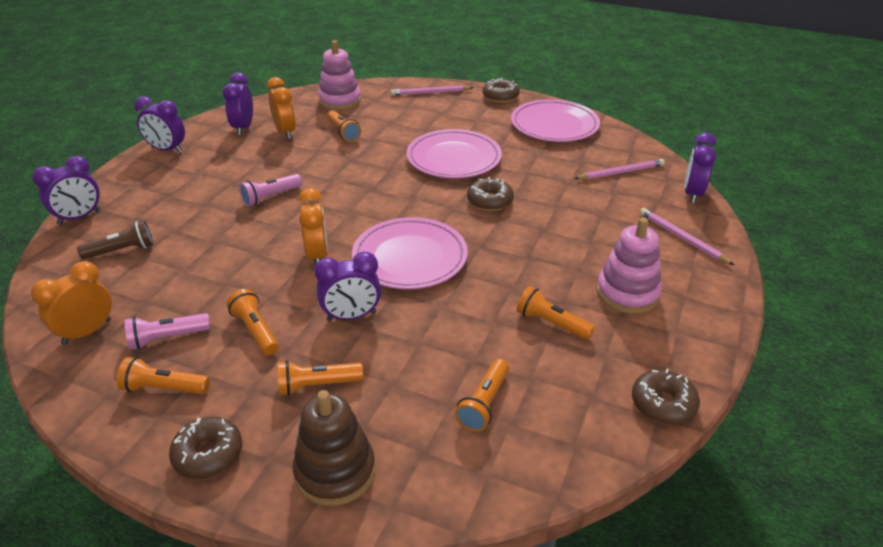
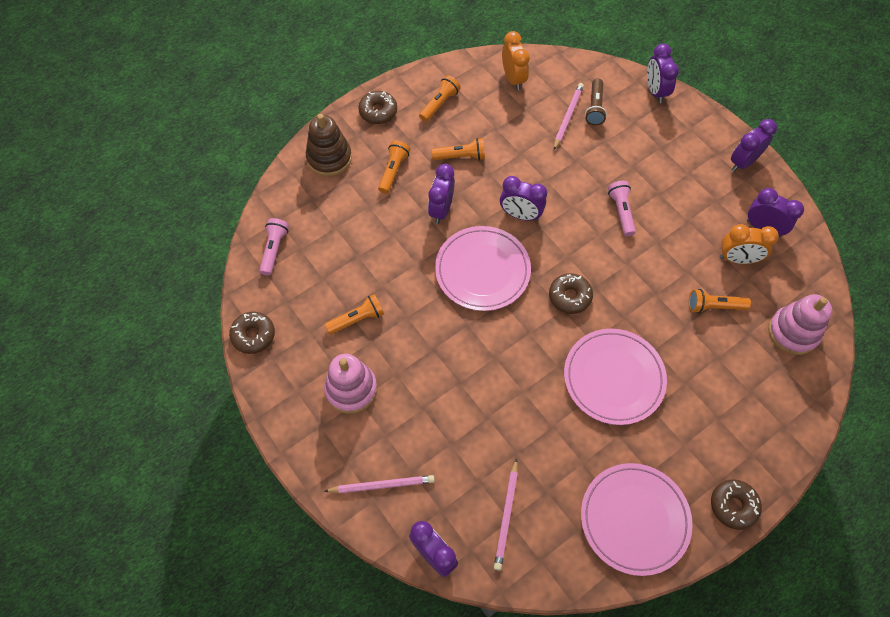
camera: 120 degrees right, 25 degrees up
(167, 338) = (482, 113): pink flashlight -> pink flashlight (274, 250)
(317, 255) = (520, 215): orange clock -> purple clock
(430, 93) = (776, 433): pink pencil -> pink pencil (567, 117)
(484, 403) = (322, 243): orange flashlight -> none
(490, 201) = (524, 367): brown donut -> brown donut (569, 296)

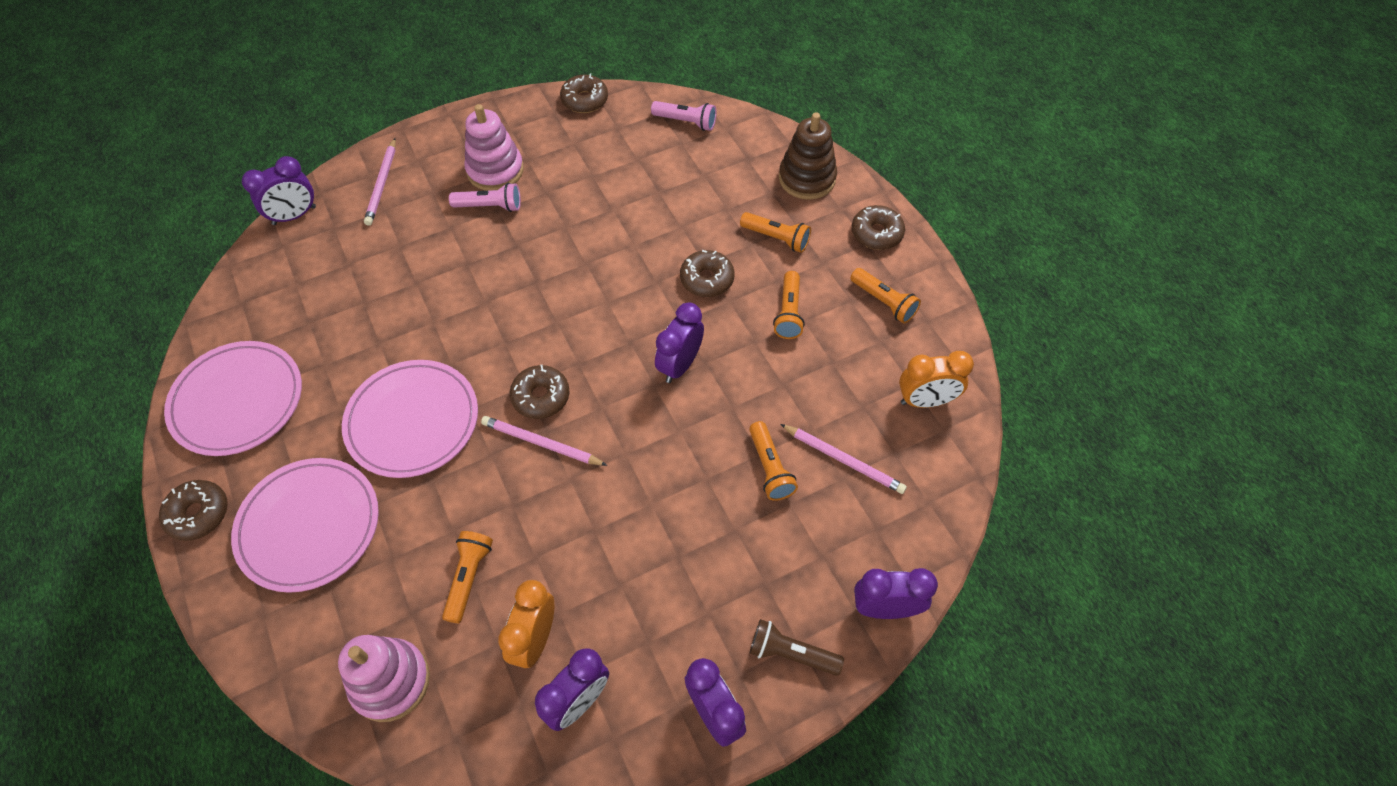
camera: 100 degrees right, 5 degrees down
(357, 319) = (576, 183): orange flashlight -> orange flashlight (770, 468)
(441, 209) = (707, 279): purple clock -> brown donut
(482, 270) = (606, 308): pink plate -> pink plate (309, 526)
(506, 516) = (301, 281): pink pencil -> pink pencil (541, 443)
(595, 108) = (858, 503): brown flashlight -> brown flashlight (791, 653)
(621, 212) = (657, 493): pink flashlight -> pink flashlight (490, 206)

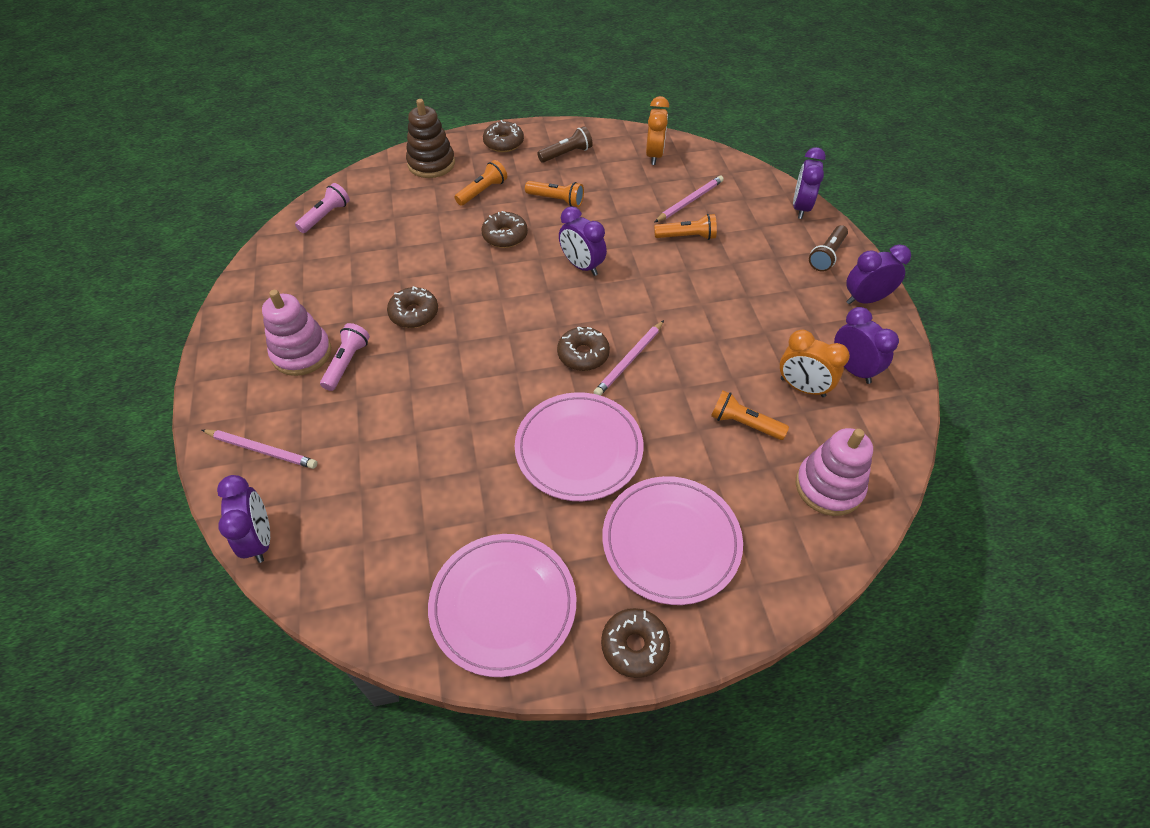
camera: 75 degrees left, 5 degrees down
(584, 100) = (251, 276): brown donut -> brown donut (414, 313)
(883, 302) = (566, 154): orange flashlight -> brown flashlight

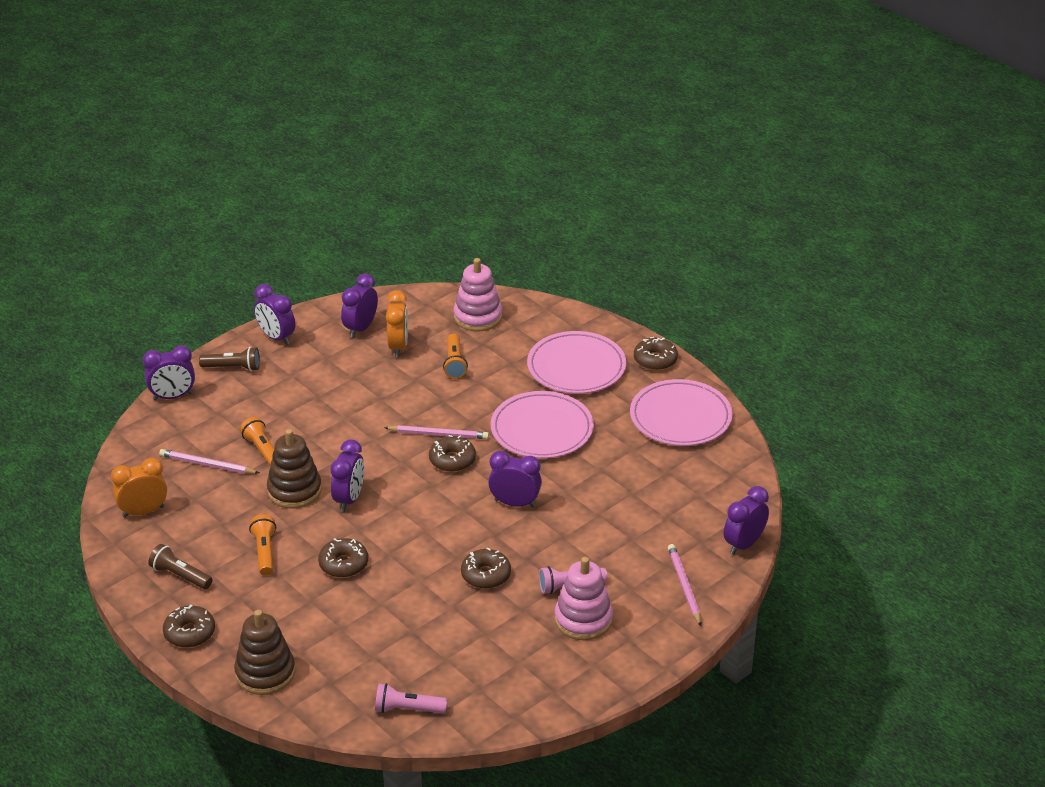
camera: 120 degrees left, 15 degrees down
(482, 191) = (286, 610): orange flashlight -> none
(485, 374) = (515, 503): none -> purple clock
(618, 238) = (294, 490): none -> brown stacking toy

